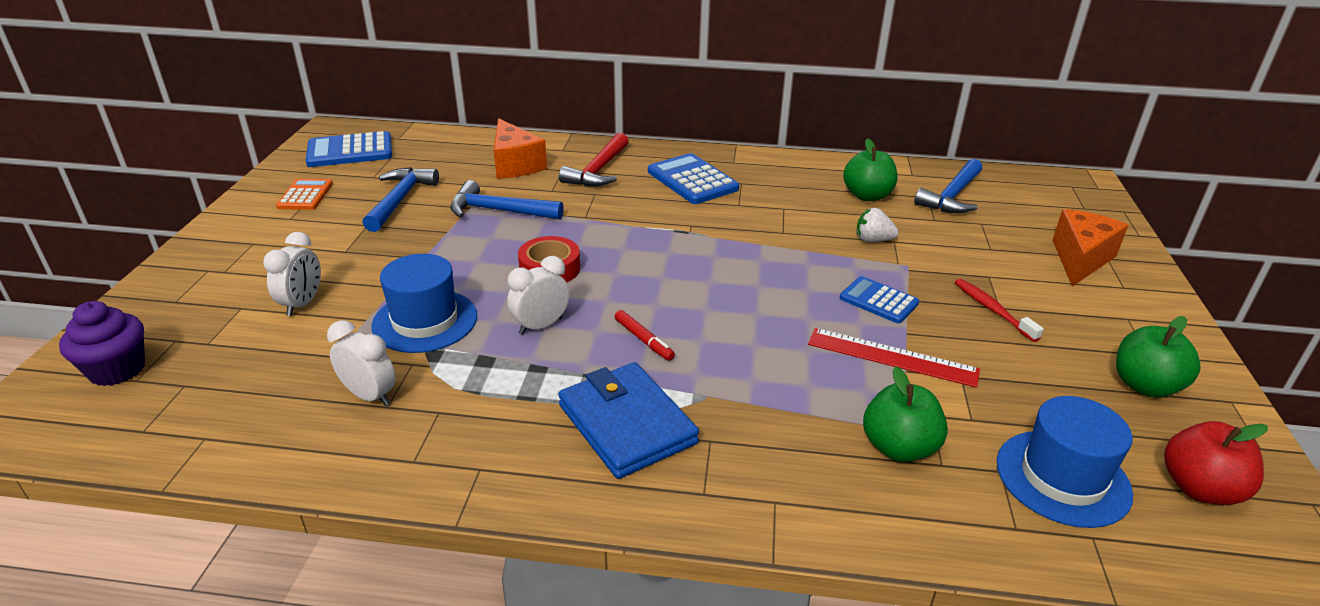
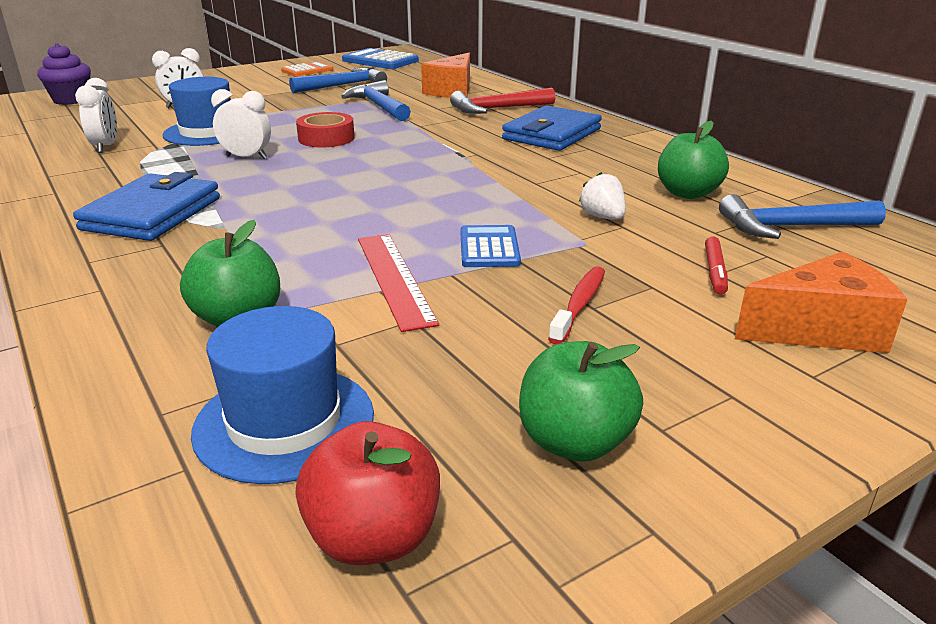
camera: 50 degrees right, 5 degrees down
(643, 340) = (273, 187): red marker -> red marker (714, 271)
(692, 180) = (552, 134): blue calculator -> blue wallet

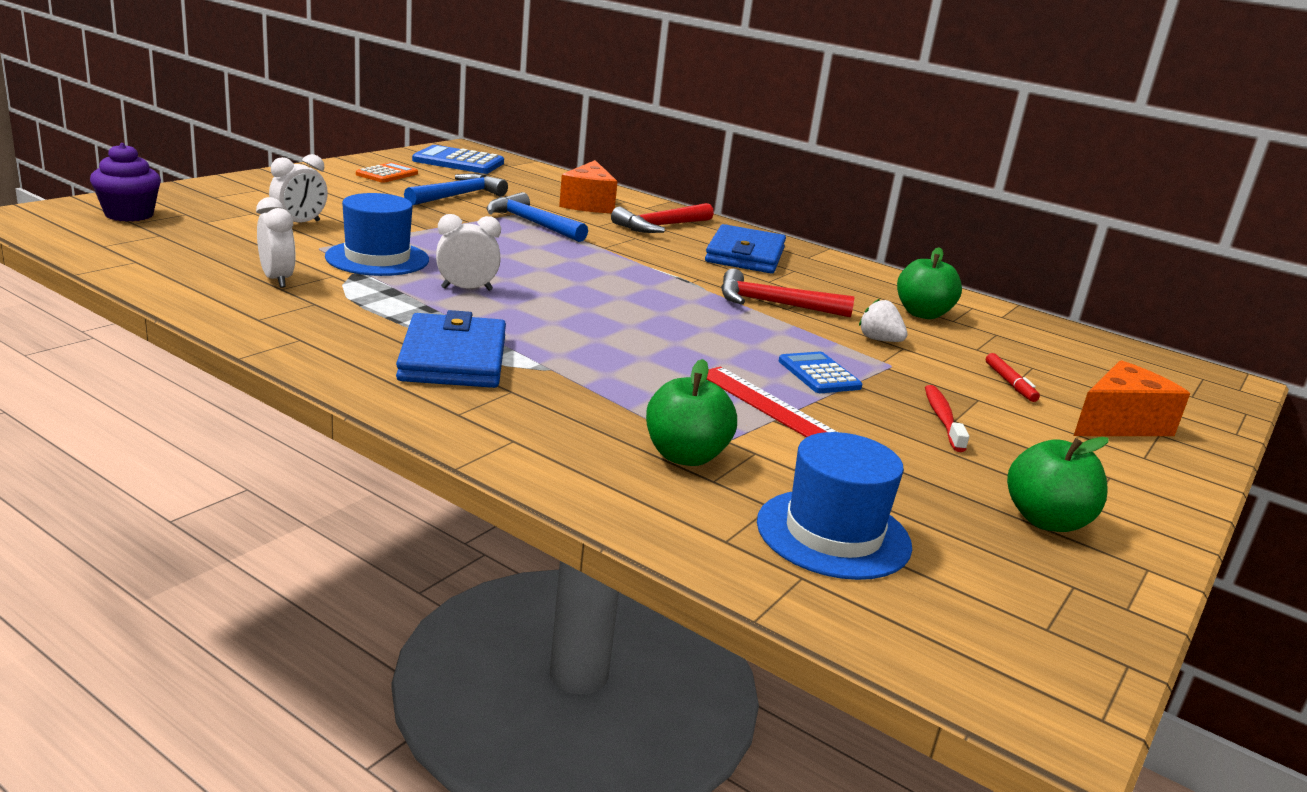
camera: 25 degrees left, 5 degrees down
(326, 138) = (524, 264): red tape -> none
(373, 537) = (990, 600): red apple -> none
(525, 178) = (773, 304): none -> red hammer
(791, 227) = (1027, 341): blue hammer -> none

